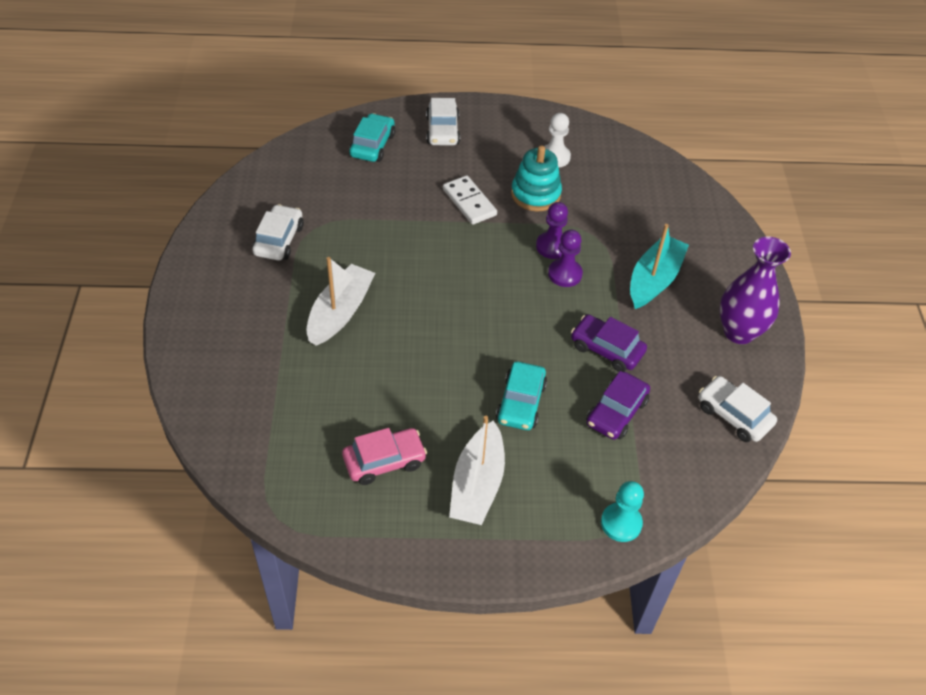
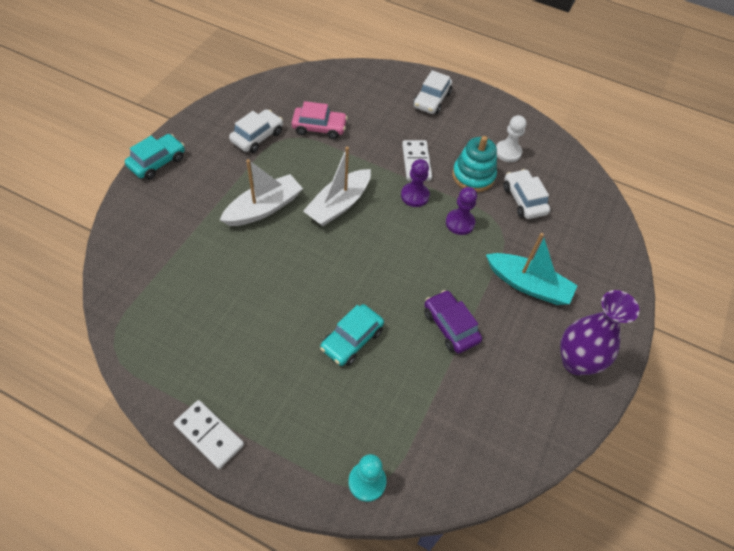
camera: 25 degrees right, 5 degrees up
(372, 145) = (371, 92): turquoise car -> turquoise car (157, 162)
(384, 461) = (218, 338): pink car -> pink car (319, 128)
(441, 554) = (209, 435): none -> white domino
(477, 485) = (274, 391): white boat -> white boat (338, 205)
(565, 274) = (455, 249): purple pawn -> purple pawn (415, 196)
(616, 412) = (424, 384): purple car -> none
(654, 280) = (528, 285): turquoise boat -> turquoise boat turned 60 degrees clockwise
(733, 415) = (525, 434): white car -> white car (524, 200)

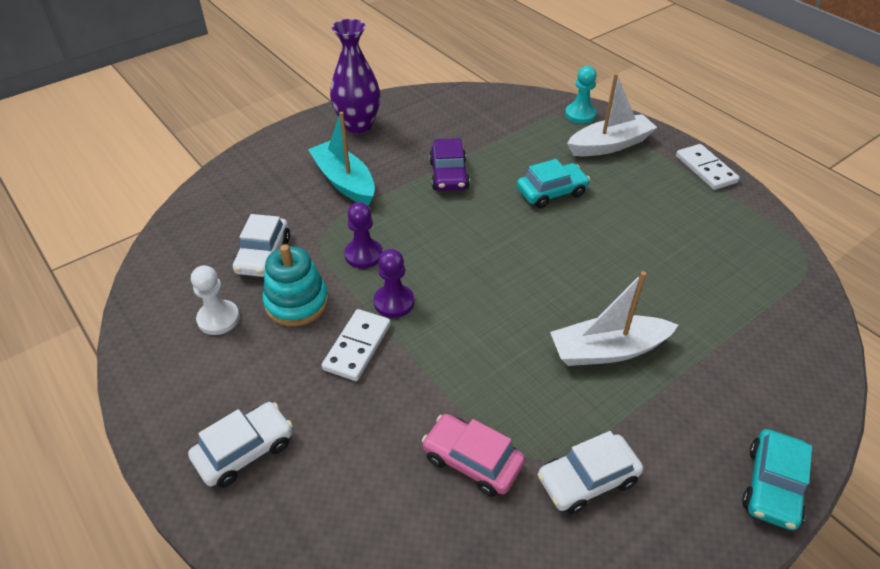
camera: 150 degrees left, 10 degrees down
(157, 162) = (772, 486): turquoise car -> turquoise car turned 45 degrees counterclockwise
(338, 205) = (502, 322): white boat -> white boat (610, 145)

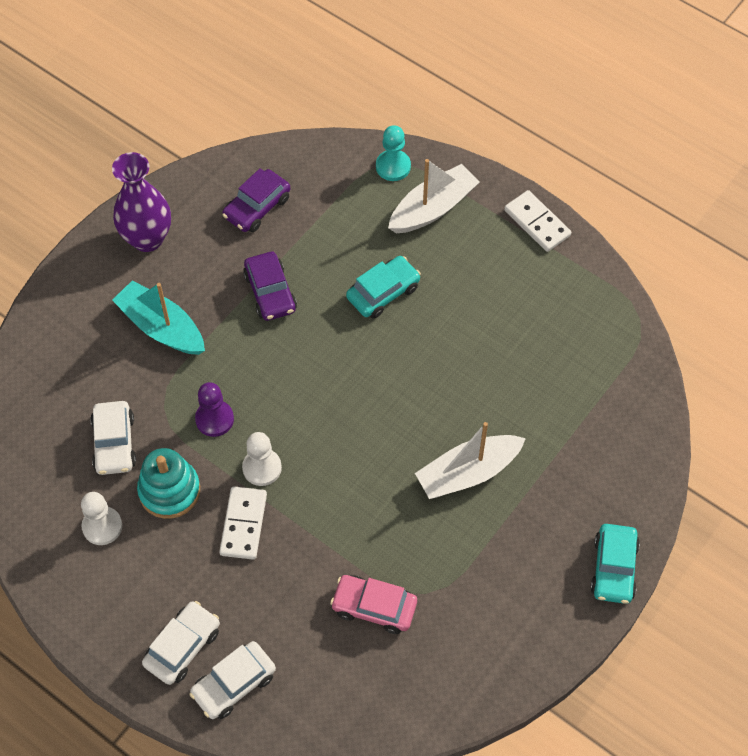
camera: 15 degrees left, 15 degrees up
(394, 302) = (262, 468): purple pawn -> white pawn
(456, 121) = (257, 207): none -> purple car
(587, 480) = (469, 600): white car -> white car (234, 684)

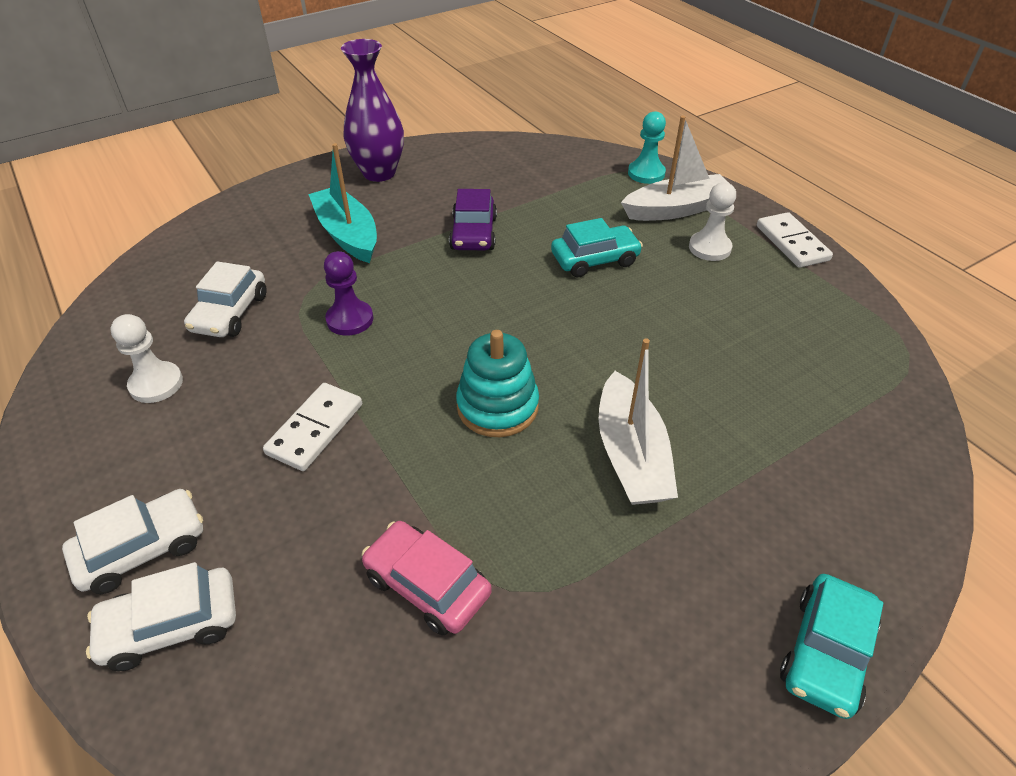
camera: 20 degrees right, 15 degrees down
(169, 491) = (255, 371): turquoise stacking toy -> turquoise stacking toy (497, 406)
(257, 207) = (496, 174): purple car -> none
(262, 468) = (373, 378): white pawn -> white pawn (709, 248)
(468, 473) = (631, 455): white boat -> white boat turned 90 degrees counterclockwise

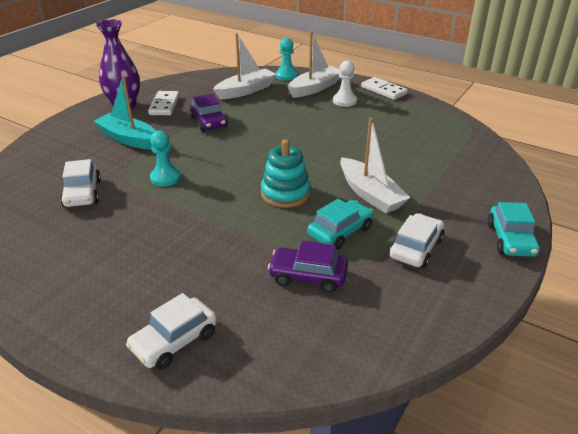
camera: 25 degrees left, 10 degrees down
(142, 548) = (124, 315): white car -> white car (415, 248)
(156, 384) = (62, 239): white pawn -> none
(315, 429) = (187, 231): white domino -> white domino (164, 105)
(350, 319) = (165, 178): purple pawn -> turquoise pawn
(427, 585) = (308, 276): pink car -> purple car
(565, 188) = (246, 91): none -> white boat
(595, 259) = (288, 119): turquoise car -> turquoise car (340, 231)

